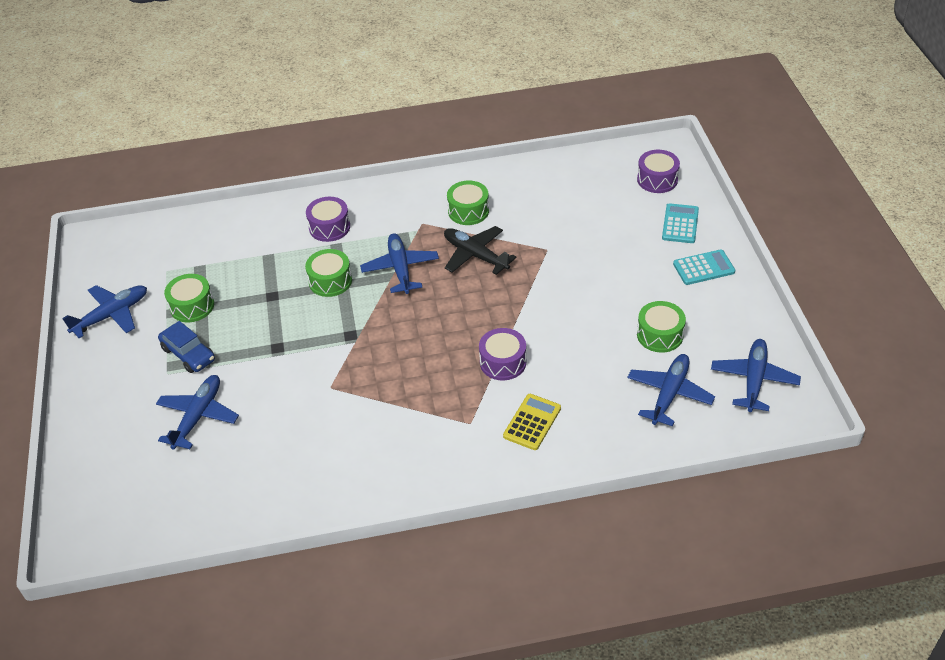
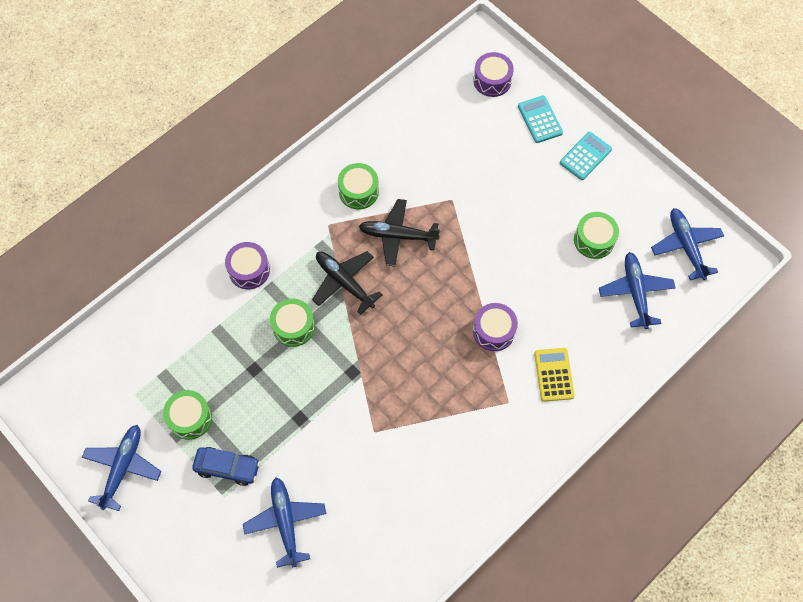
camera: 35 degrees left, 20 degrees up
(400, 268) = (344, 282): blue plane -> black plane

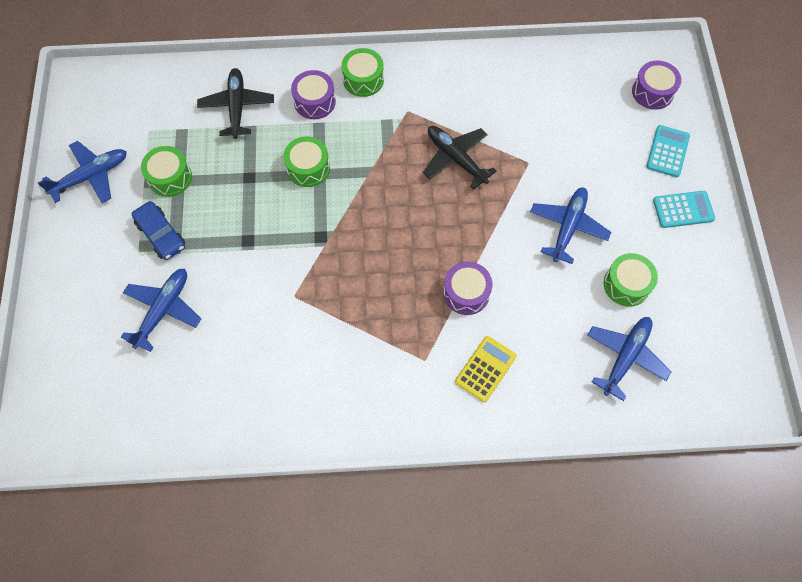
camera: 40 degrees right, 0 degrees up
(344, 282) = (379, 163): black plane -> black plane (237, 107)
(358, 191) = (456, 102): green drum -> green drum (363, 79)
(686, 246) = (712, 354): blue plane -> blue plane (568, 227)

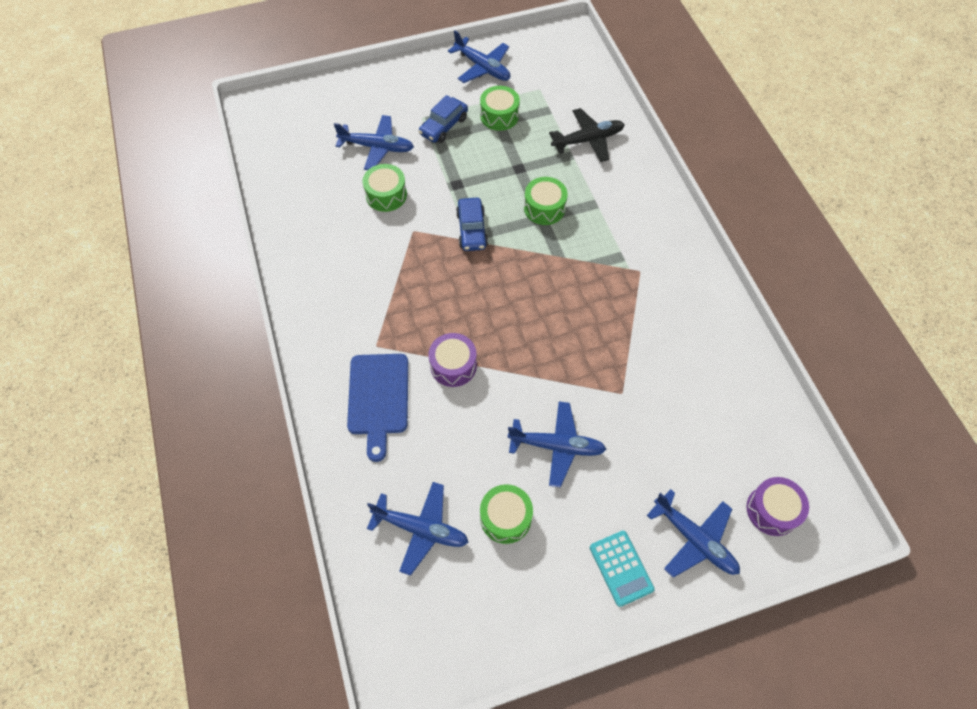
camera: 75 degrees right, 5 degrees down
(312, 240) = (472, 230): none -> blue car
(314, 102) = (618, 194): purple drum -> none
(363, 79) = (660, 226): green drum -> green drum (386, 195)
(456, 159) = (600, 325): black plane -> none
(485, 369) = (378, 398): yellow calculator -> blue cutting board
(667, 151) = (694, 539): turquoise calculator -> blue plane

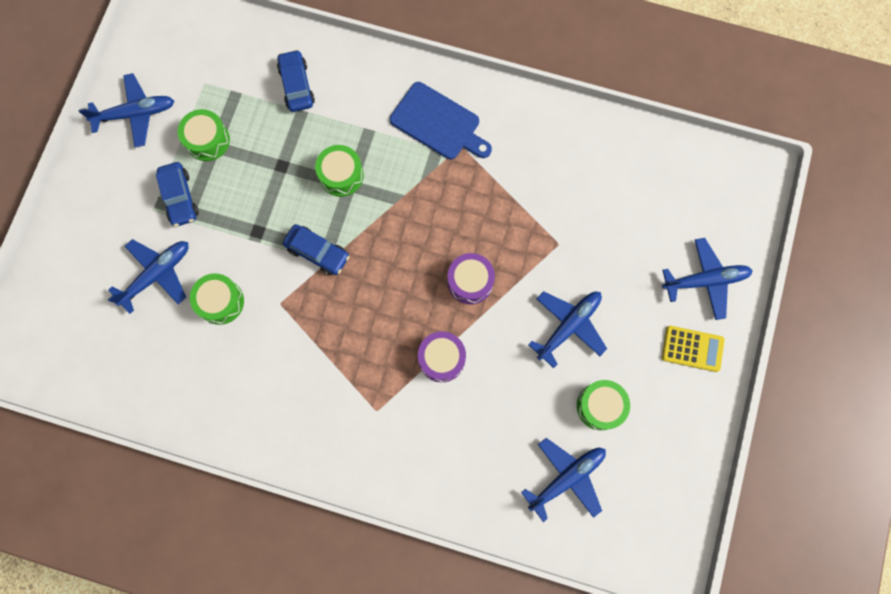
camera: 55 degrees left, 15 degrees up
(378, 398) = (429, 440): blue cutting board -> blue cutting board (438, 123)
(588, 140) = (297, 85): black plane -> blue car
(621, 568) = (692, 348): turquoise calculator -> yellow calculator
(772, 510) = (720, 210): purple drum -> purple drum (470, 282)

